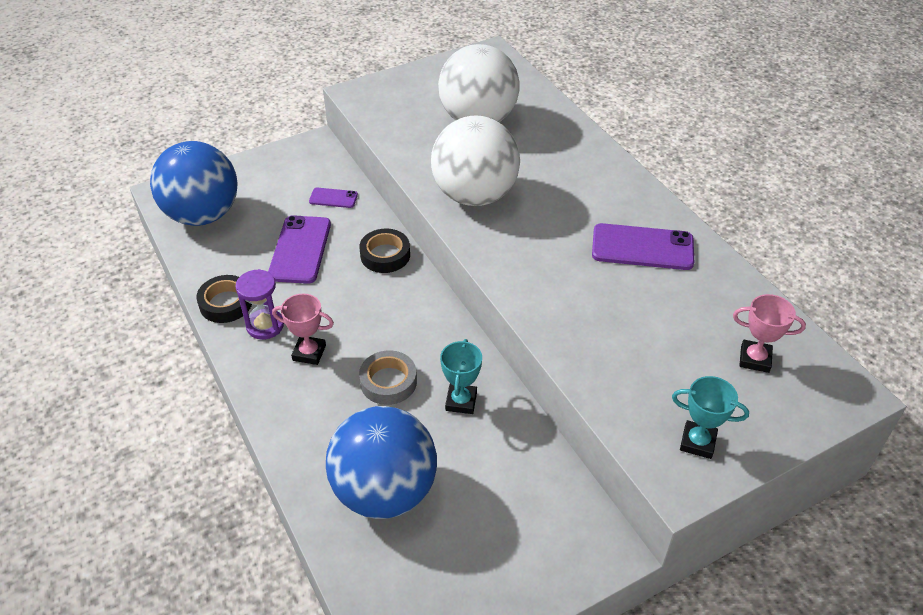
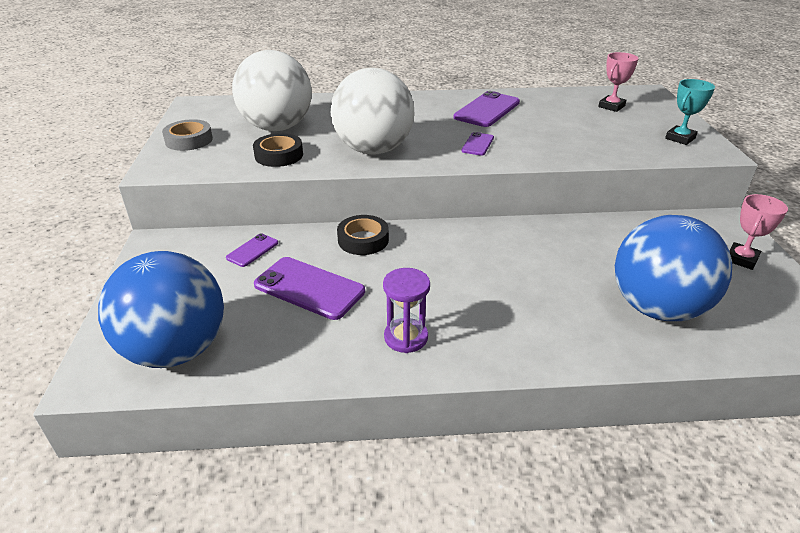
camera: 65 degrees left, 10 degrees down
(226, 303) = (349, 361): black tape -> black tape (279, 155)
(309, 353) = (464, 315): pink trophy -> pink trophy (741, 259)
(388, 382) = (527, 276): grey tape -> grey tape (189, 140)
(461, 401) = (566, 245): turquoise trophy -> none
(541, 263) = (477, 144): none -> purple phone

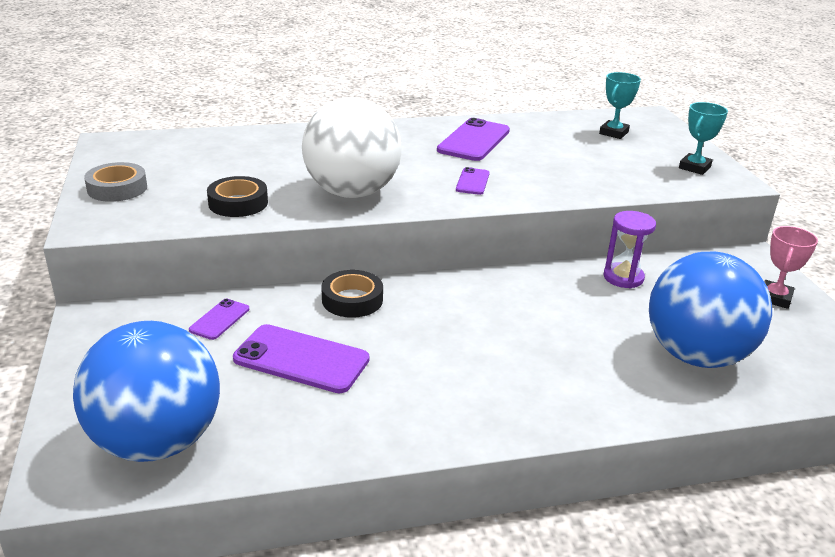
camera: 10 degrees left, 5 degrees down
(277, 127) = (225, 169): white ball -> none
(406, 337) = (428, 407): purple hourglass -> purple hourglass (623, 277)
(611, 106) = (613, 133): pink trophy -> turquoise trophy

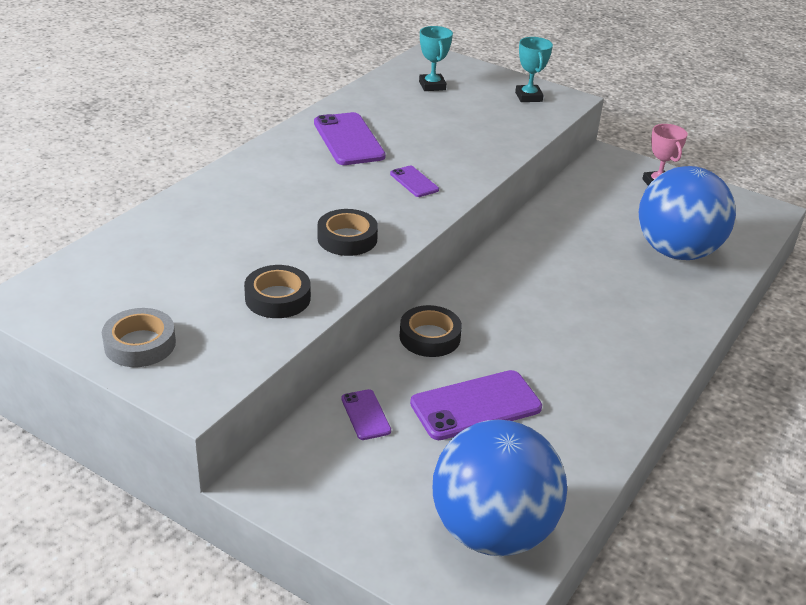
camera: 45 degrees left, 5 degrees up
(352, 192) = (347, 238): white ball -> black tape
(623, 277) = (563, 215): purple hourglass -> none

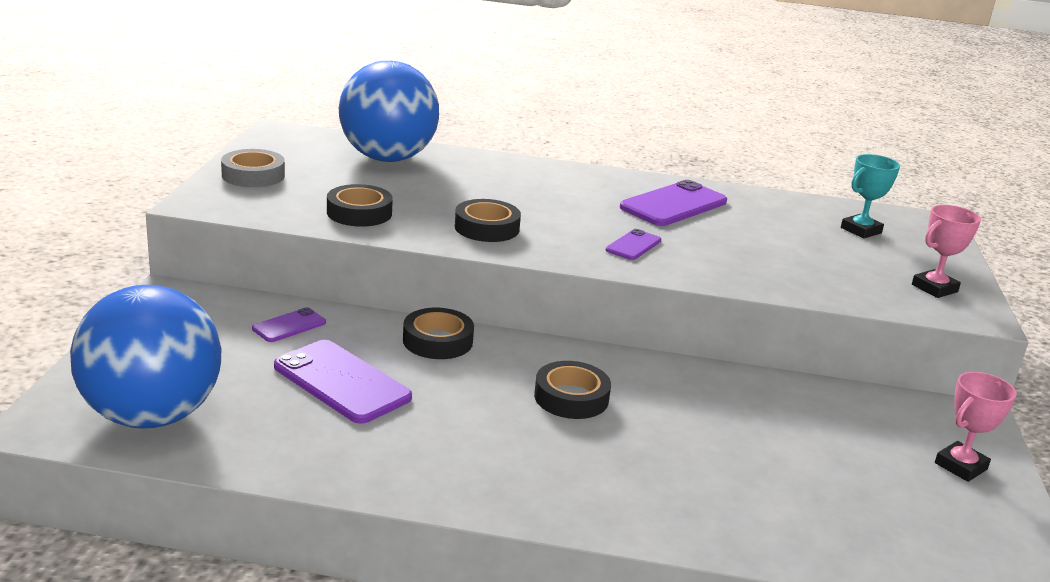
camera: 65 degrees right, 10 degrees down
(528, 97) = (934, 288): turquoise trophy -> pink trophy
(538, 298) = (571, 397): none -> black tape
(676, 252) = (796, 497): blue ball -> blue ball (387, 158)

